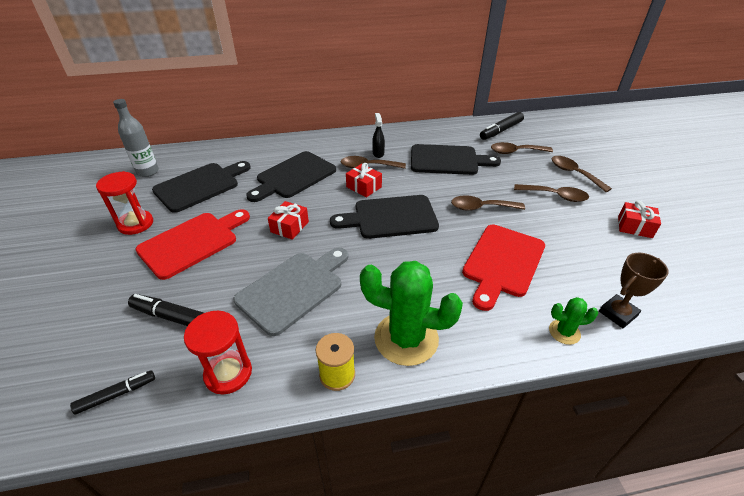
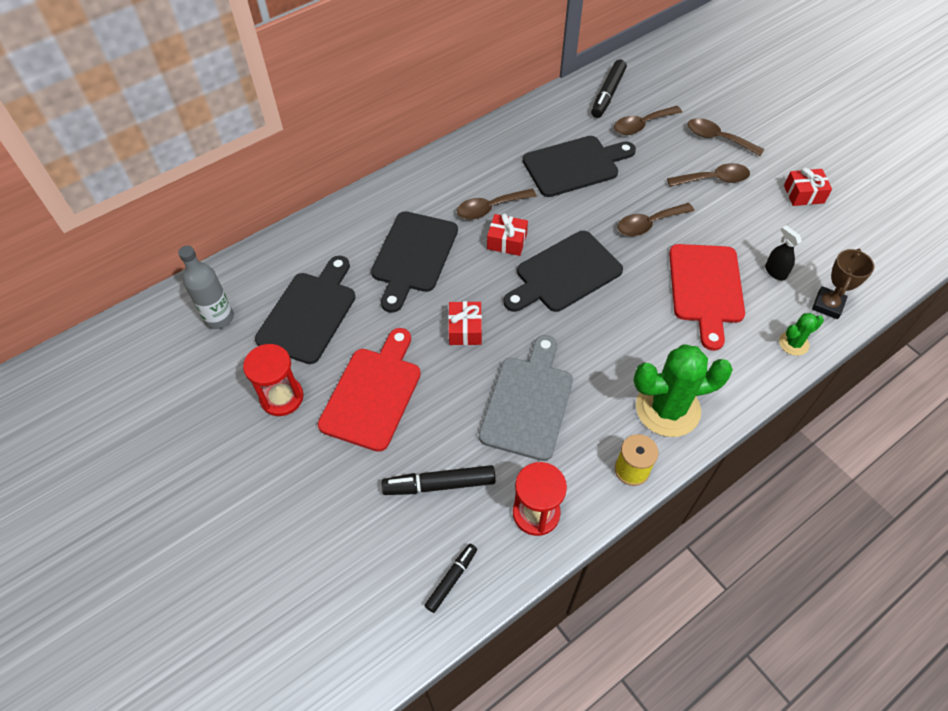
camera: 25 degrees left, 15 degrees up
(378, 153) = (488, 183): black spray bottle -> black spray bottle (775, 272)

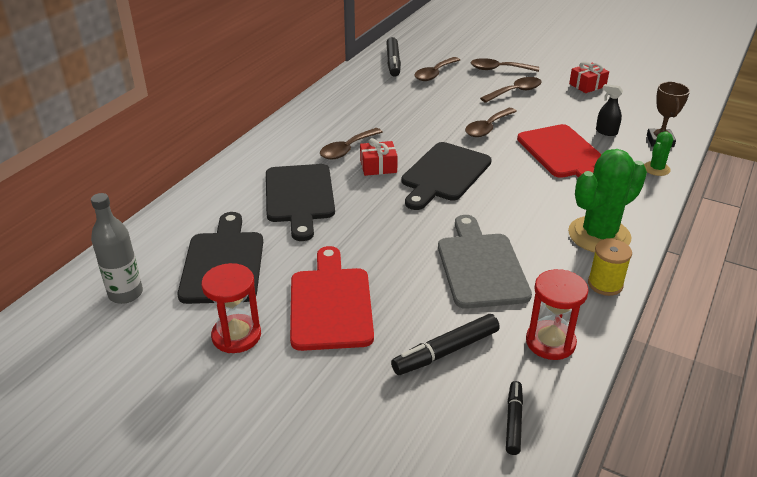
camera: 25 degrees left, 20 degrees down
(465, 329) = (385, 233): red gift -> none
(574, 165) = (399, 108): black cutting board -> none

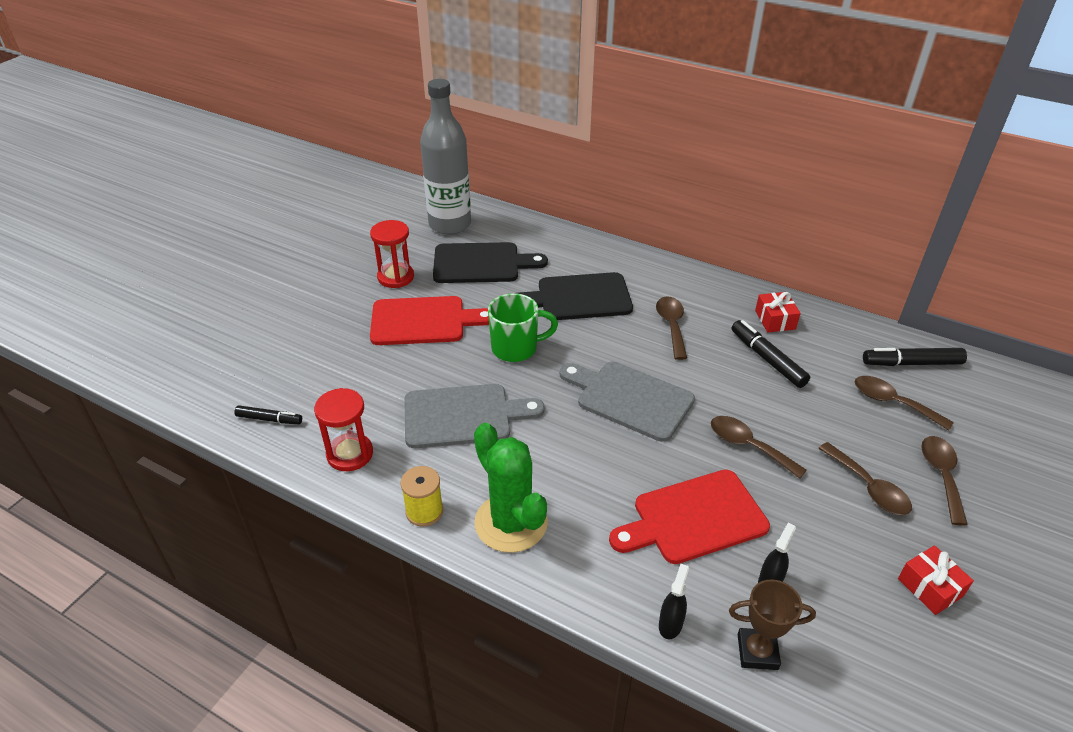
camera: 90 degrees right, 5 degrees up
(126, 294) = (450, 224): grey bottle -> grey bottle, size x1.71
(347, 149) = (671, 326): brown spoon -> brown spoon turned 45 degrees clockwise
(378, 166) = (639, 348): red gift -> red gift (775, 320)
(379, 235) = (516, 348): none -> green mug
(444, 174) = (630, 399): black cutting board -> grey cutting board
(446, 351) = (354, 385): black marker -> black marker (767, 359)
(656, 169) = (670, 624): green cactus -> black spray bottle

